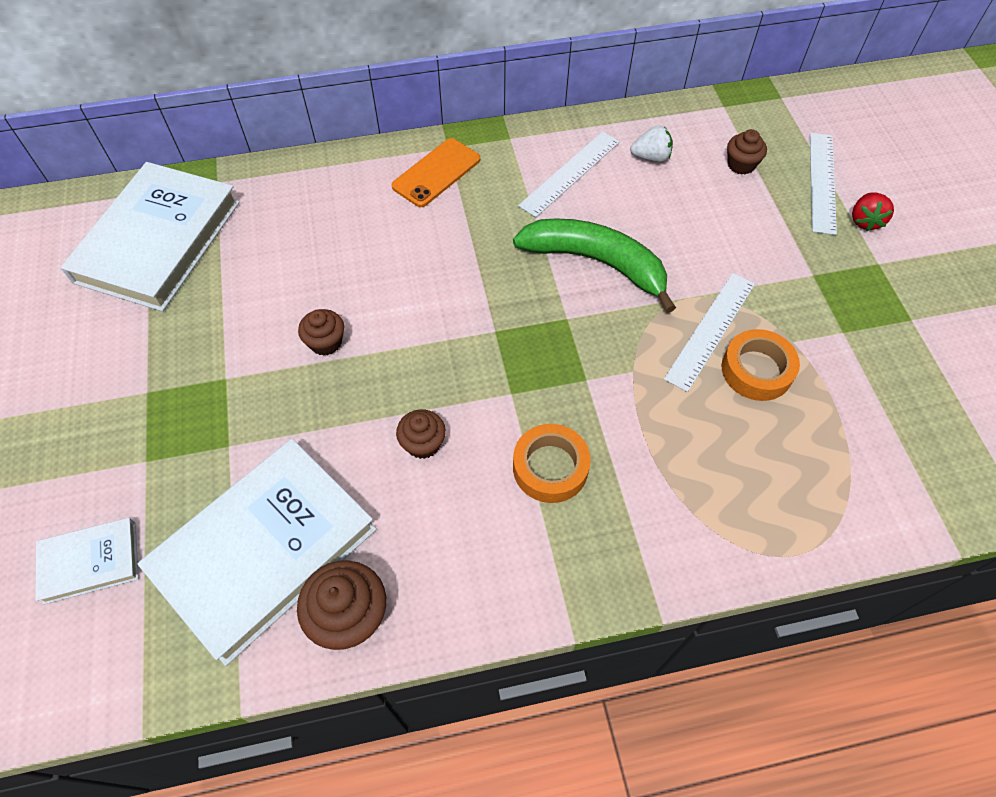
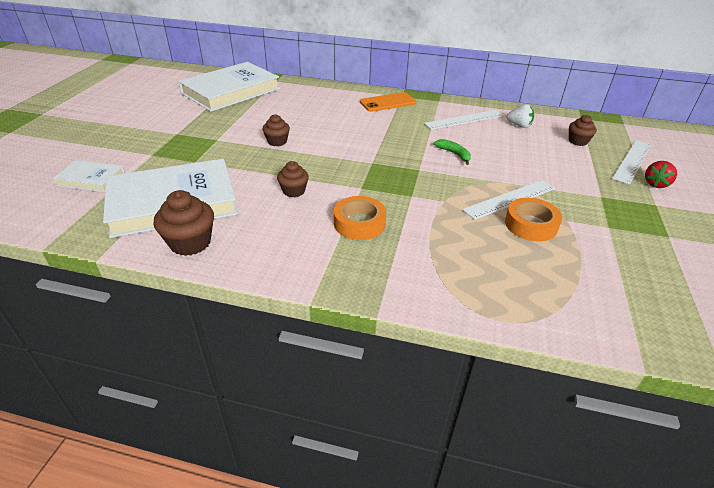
camera: 25 degrees right, 20 degrees down
(596, 262) = (454, 154): green banana -> green banana, size x0.44

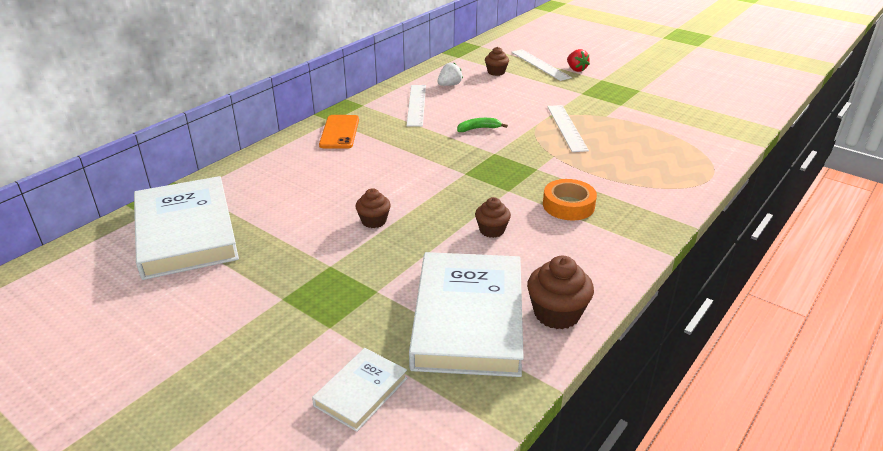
camera: 65 degrees left, 5 degrees down
(530, 225) = (606, 131): orange tape -> none

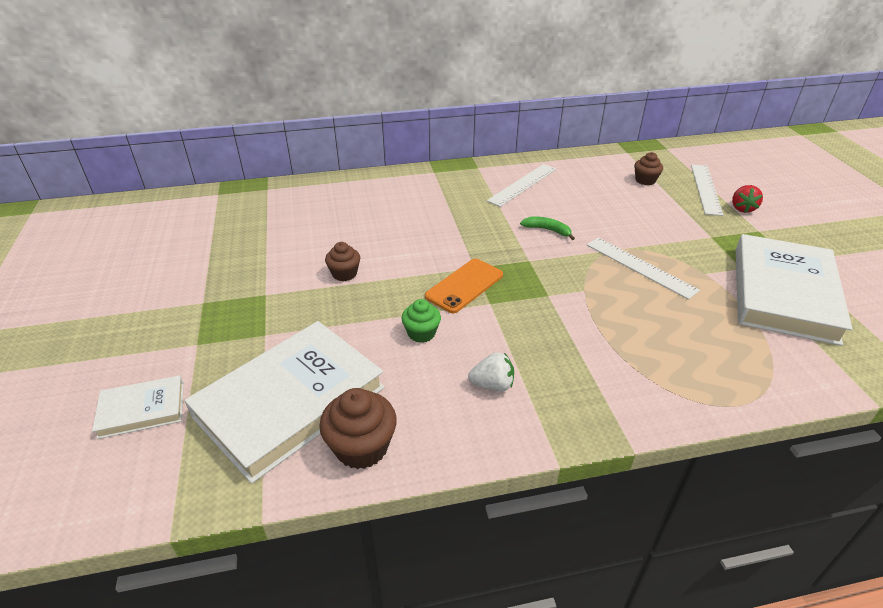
camera: 40 degrees right, 5 degrees up
(185, 232) = (221, 219): white book -> white book (783, 293)
(339, 132) = (426, 184): orange phone -> orange phone (464, 286)
(449, 85) = (580, 177): white strawberry -> white strawberry (492, 385)
(492, 230) = (421, 333): brown cupcake -> green cupcake
(566, 127) = (640, 267): white ruler -> white ruler turned 75 degrees counterclockwise
(568, 205) = (525, 348): orange tape -> none

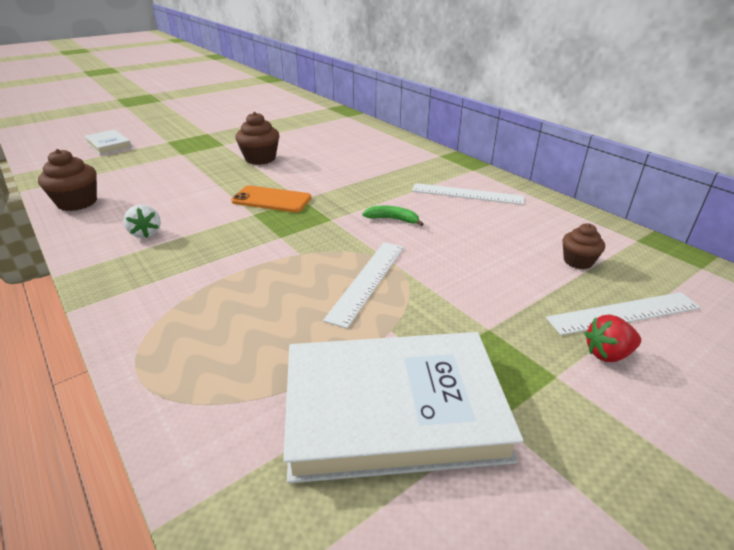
camera: 65 degrees right, 5 degrees down
(290, 401) = (119, 174): white book -> none
(344, 274) = (260, 159): brown cupcake -> brown cupcake, size x1.57
(421, 333) = (201, 196): green cupcake -> none
(547, 230) = (392, 219): green banana -> green banana turned 75 degrees counterclockwise

